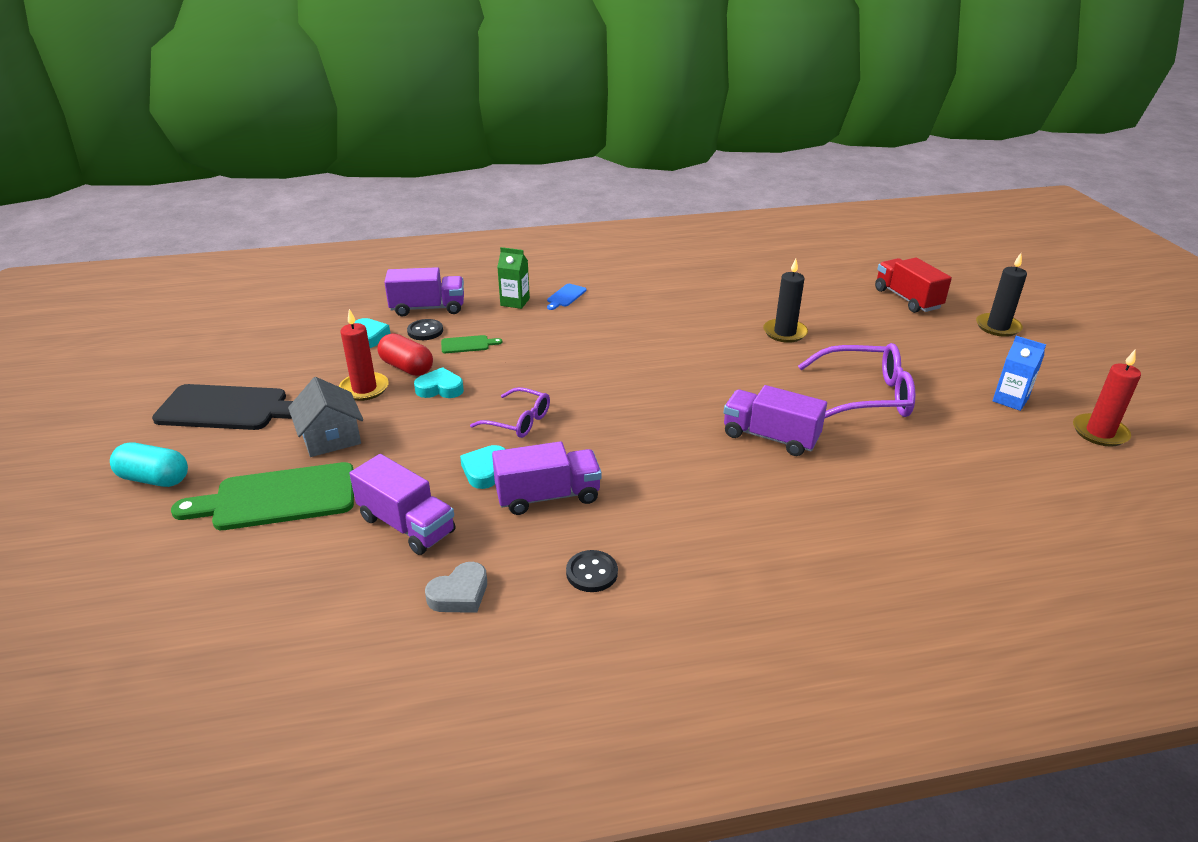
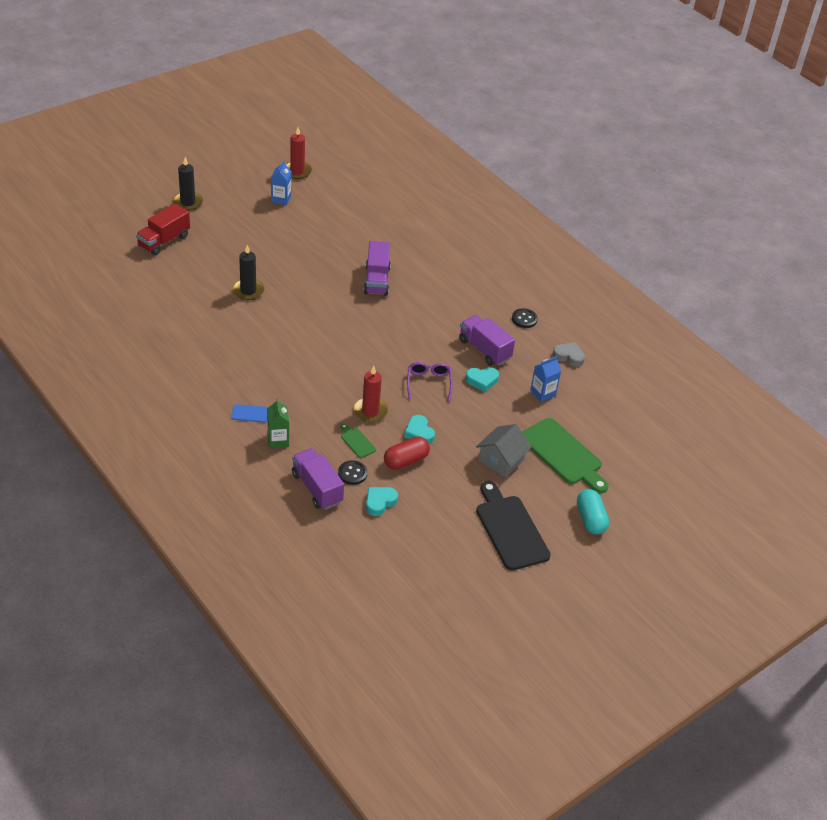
camera: 120 degrees left, 10 degrees up
(364, 389) = (443, 470): red candle -> red candle (370, 411)
(407, 368) = (406, 461): red capsule -> red capsule turned 45 degrees clockwise
(407, 525) = (543, 393): purple truck -> blue carton
(865, 396) = (310, 250): purple glasses -> none

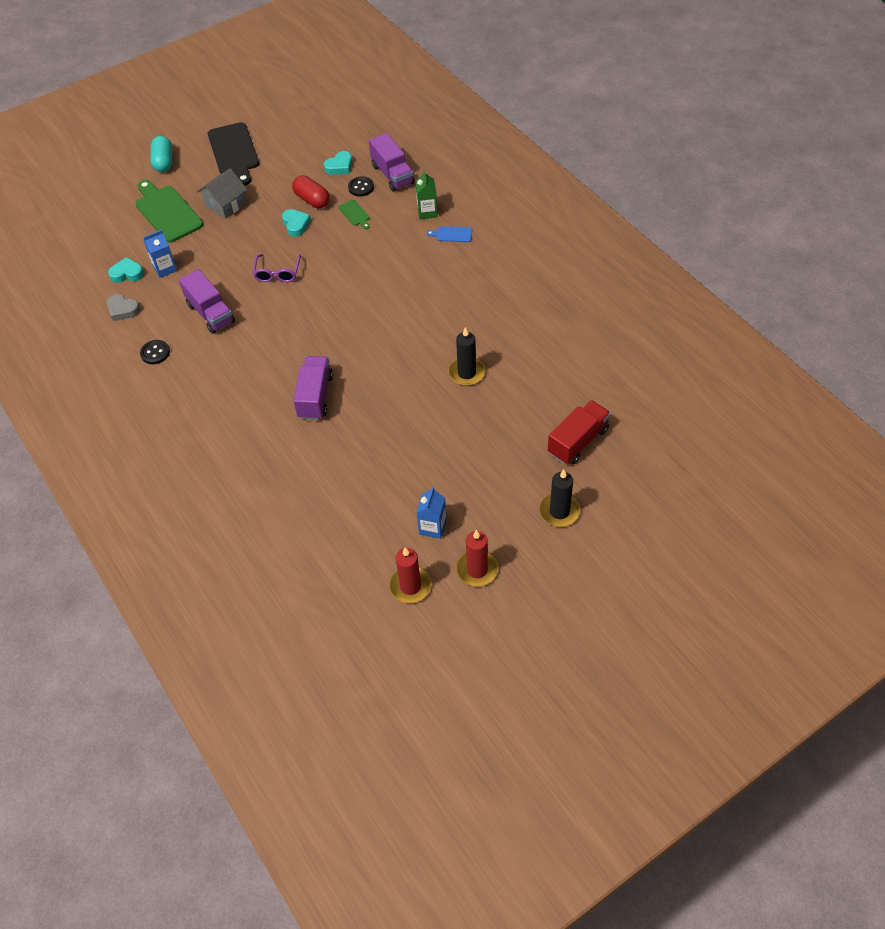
camera: 170 degrees left, 10 degrees up
(370, 411) = (339, 242): red candle -> red candle (477, 570)
(406, 461) = (312, 200): red capsule -> red capsule turned 75 degrees clockwise
(482, 380) = (223, 278): turquoise heart -> turquoise heart (127, 273)

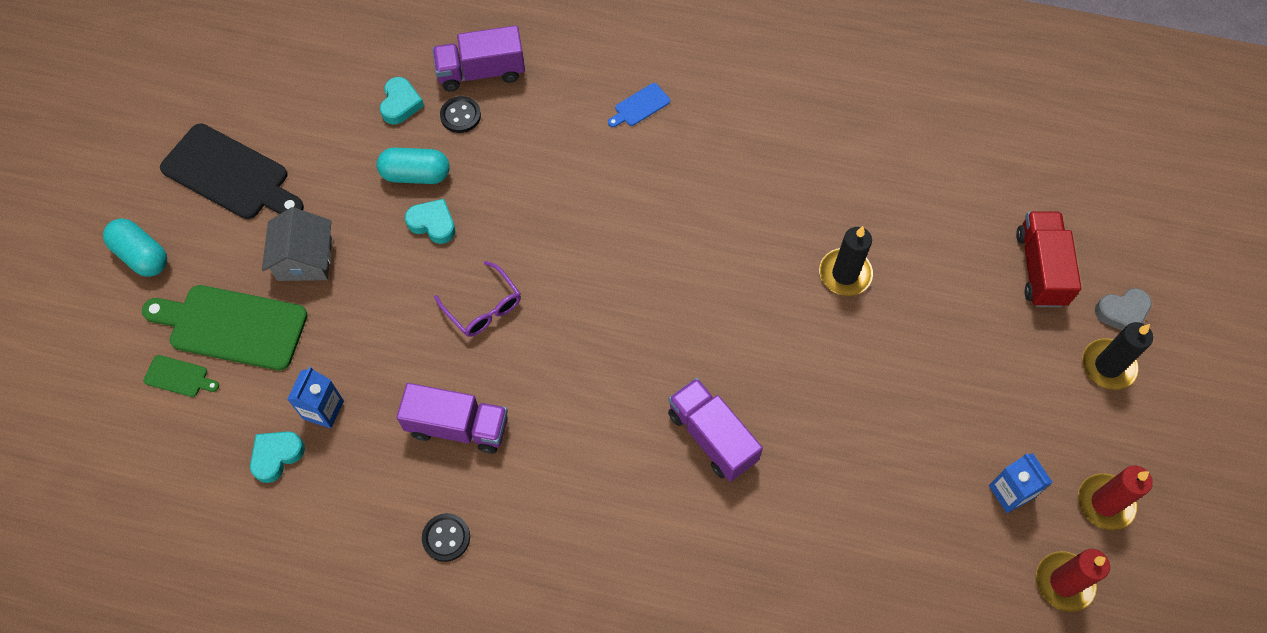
camera: 45 degrees left, 10 degrees up
(123, 310) = (331, 512): grey heart -> grey heart (1122, 312)
(312, 200) = (416, 174): red capsule -> turquoise capsule
(355, 214) = (493, 158): green cutting board -> green cutting board (179, 377)
(392, 174) = (481, 72): purple truck -> purple truck turned 150 degrees clockwise
(427, 212) = (579, 96): green carton -> none

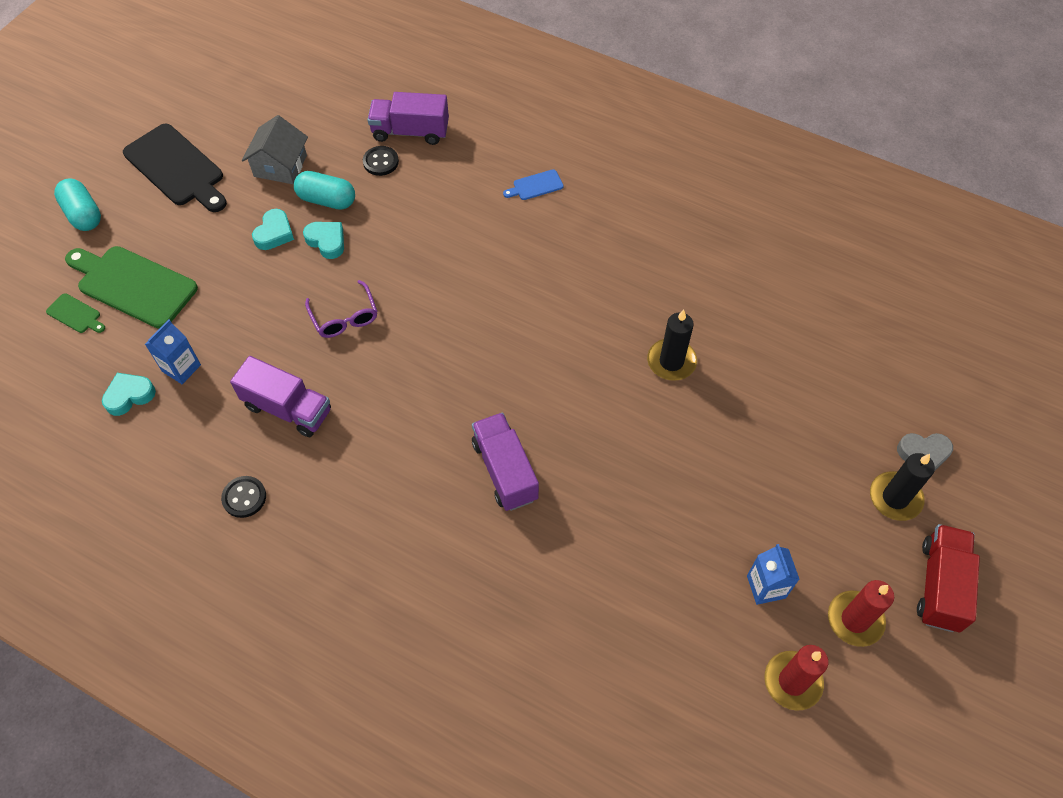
camera: 15 degrees right, 5 degrees down
(304, 259) = (211, 246): grey house -> grey house (280, 166)
(400, 104) = (334, 142): turquoise heart -> turquoise heart (274, 233)
(1040, 268) = (855, 398): red truck -> red truck (940, 585)

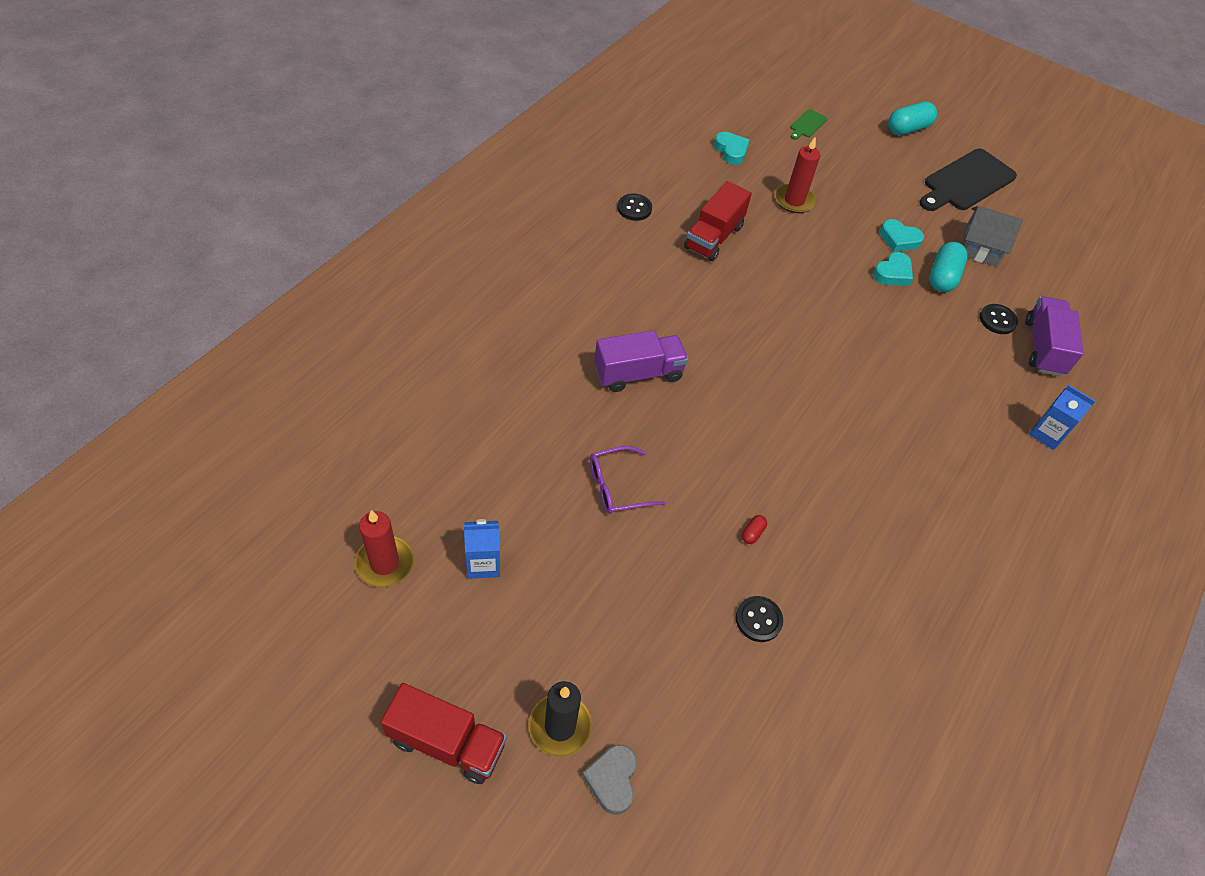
camera: 90 degrees right, 5 degrees down
(133, 285) = (837, 154): green cutting board -> none
(181, 368) = (755, 179): blue carton -> blue carton (1046, 434)
(288, 408) = (713, 237): purple truck -> red truck
(344, 317) = (807, 279): purple glasses -> purple glasses (617, 487)
(535, 186) = (985, 446): blue cutting board -> none
(671, 361) = (752, 533): black candle -> red capsule
(754, 355) = (758, 620): none -> black button
(855, 620) = (430, 639): red candle -> red candle (794, 200)

